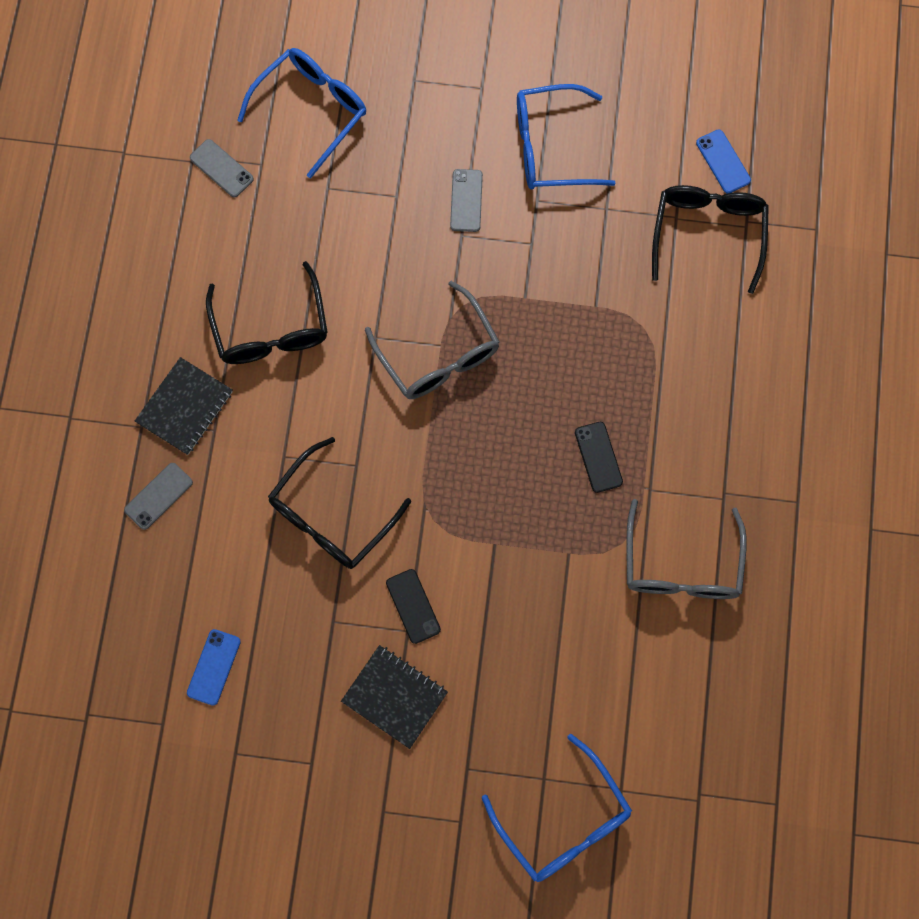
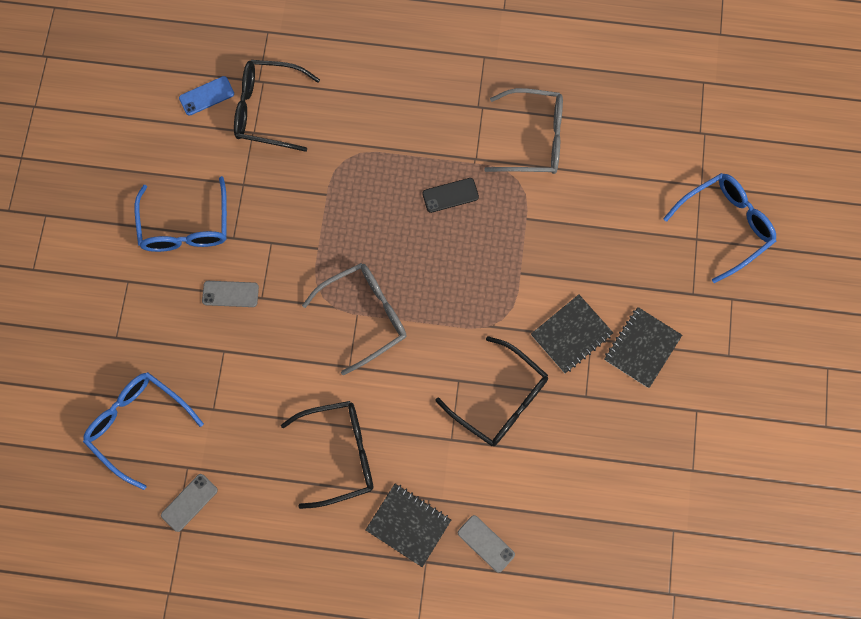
camera: 90 degrees left, 0 degrees up
(213, 667) = (626, 490): blue phone -> none
(413, 606) = (571, 334): black phone -> black notebook

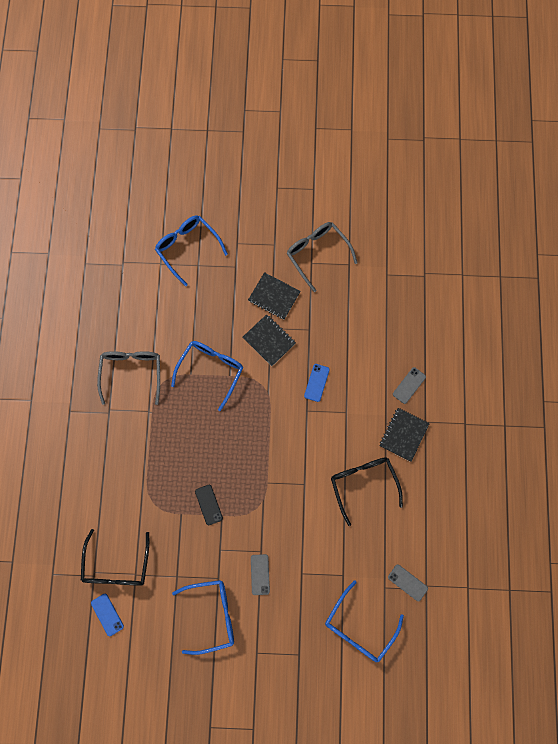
camera: 95 degrees left, 0 degrees up
(365, 316) = (268, 477): grey glasses -> grey glasses (317, 254)
(450, 195) = (176, 426): black phone -> black phone (208, 504)
(500, 399) = (316, 382): black glasses -> blue phone
(530, 247) = (211, 370): none -> blue glasses

